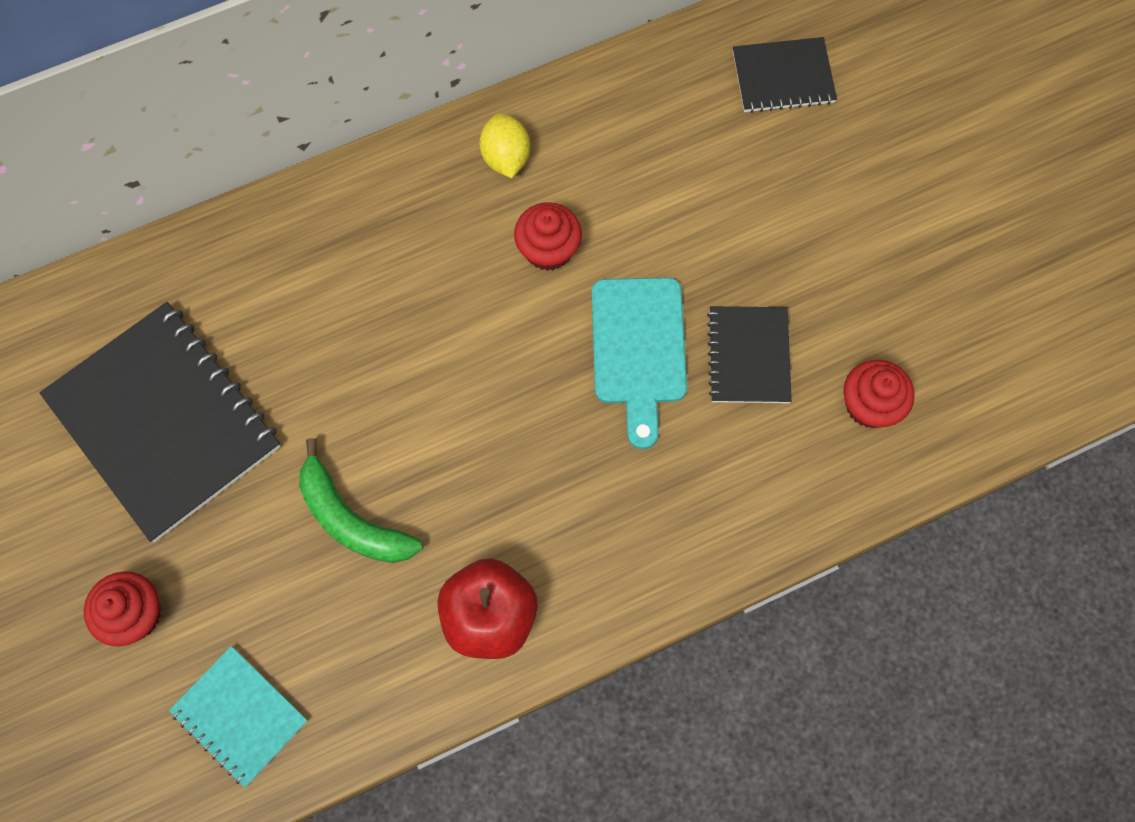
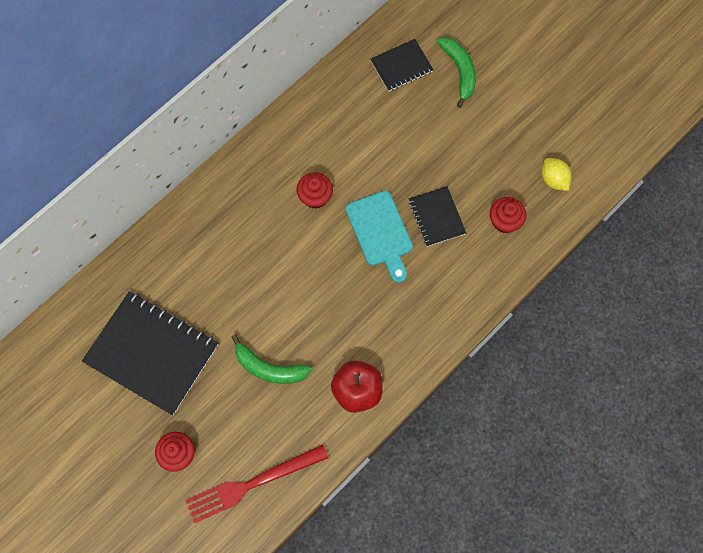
camera: 20 degrees left, 0 degrees up
(240, 716) = (252, 484): turquoise notebook -> red fork
(506, 157) = (274, 156): yellow lemon -> yellow lemon (553, 179)
(882, 117) = (459, 71): none -> green banana

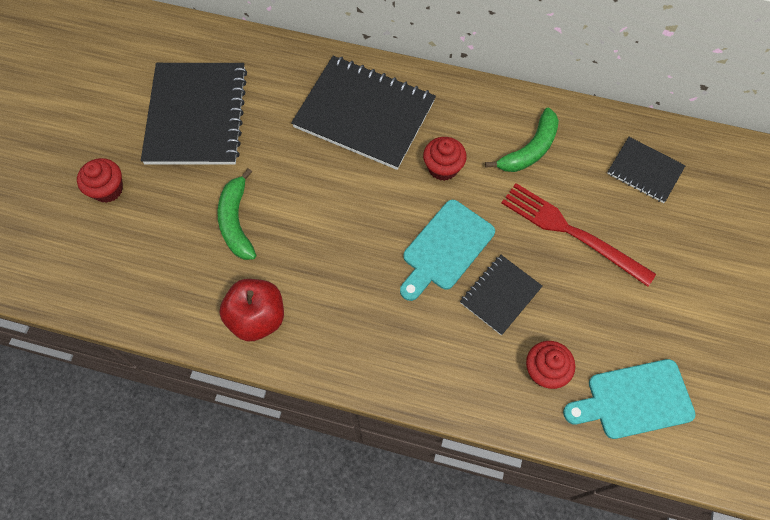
camera: 60 degrees right, 5 degrees down
(233, 226) = (364, 114): none -> black notebook
(252, 484) = (108, 270): red fork -> red fork (571, 232)
(459, 71) = (685, 229): green banana -> green banana (530, 149)
(553, 179) = (634, 400): yellow lemon -> turquoise cutting board

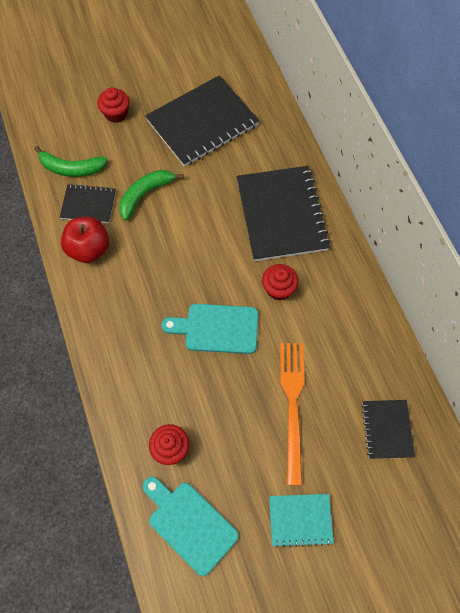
camera: 55 degrees right, 0 degrees up
(500, 295) = (207, 385): black notebook -> black notebook (88, 205)
(530, 149) = (339, 337): green banana -> green banana (72, 168)
(571, 232) = (292, 405): red fork -> orange fork
(687, 297) = (300, 520): none -> turquoise notebook

